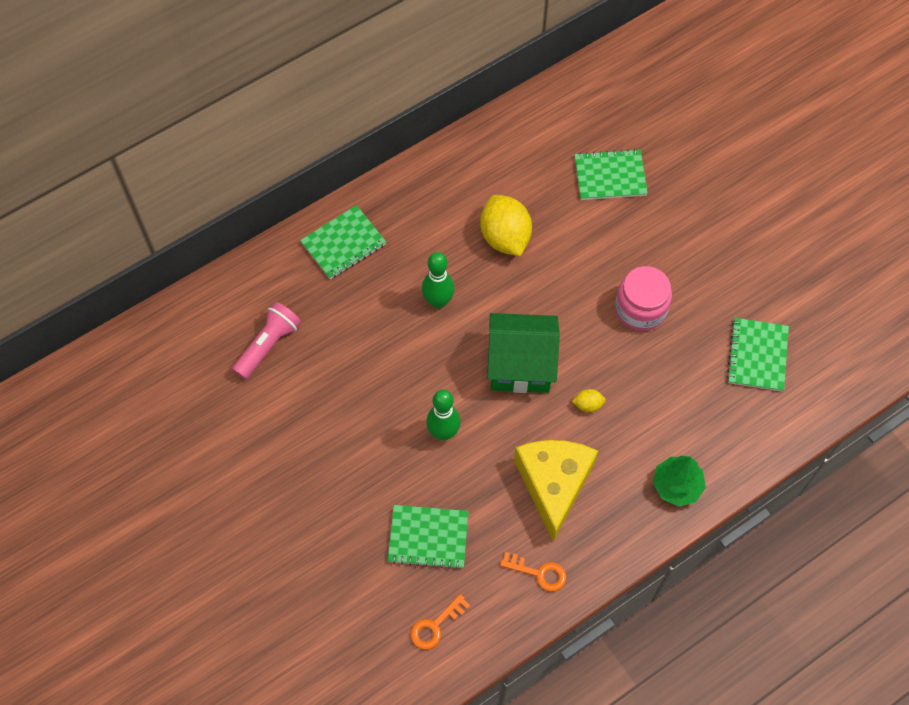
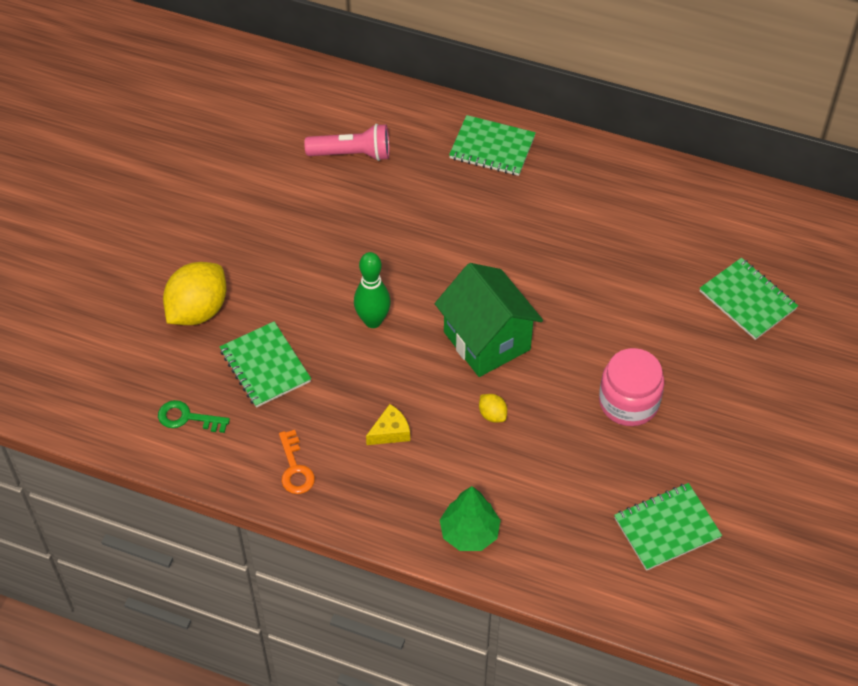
camera: 55 degrees right, 10 degrees down
(435, 626) = (187, 418): orange key -> green key
(438, 301) = (496, 245): green bowling pin -> none
(505, 237) = (606, 256): yellow lemon -> yellow lemon (198, 310)
(553, 484) = (390, 432): yellow cheese -> yellow cheese, size x0.42

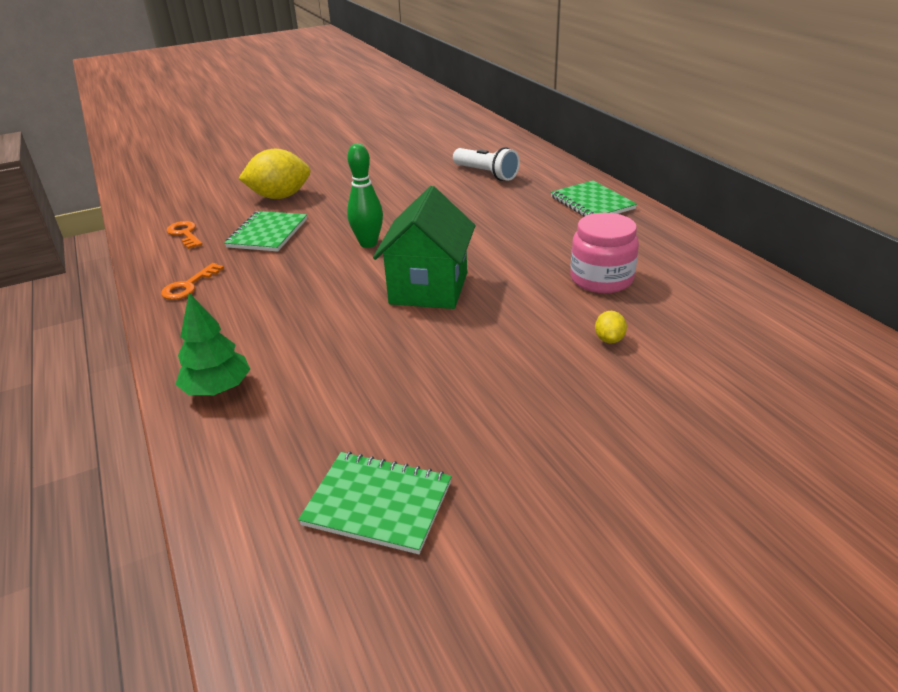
camera: 45 degrees right, 20 degrees down
(187, 418) = (185, 234): green key -> orange key
(352, 154) = (486, 174): pink flashlight -> white flashlight
(390, 432) = (277, 300): yellow cheese -> none
(492, 415) = (361, 329): yellow lemon -> yellow lemon (609, 339)
(628, 402) = (488, 384): pink jar -> pink jar (601, 279)
(747, 300) = (720, 377): green notebook -> none

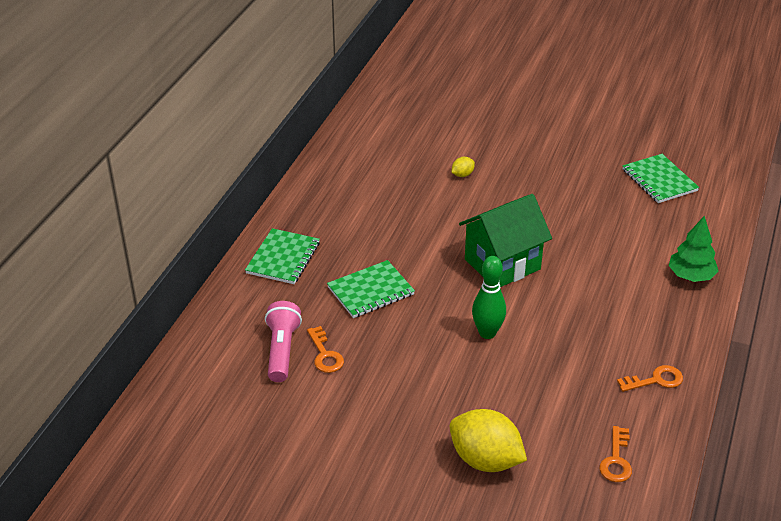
camera: 135 degrees left, 5 degrees up
(268, 233) = (547, 405): green notebook -> green notebook (370, 291)
(458, 184) = (325, 354): none -> orange key
(486, 174) = (282, 350): white flashlight -> pink flashlight
(601, 279) = (400, 204): pink jar -> none

